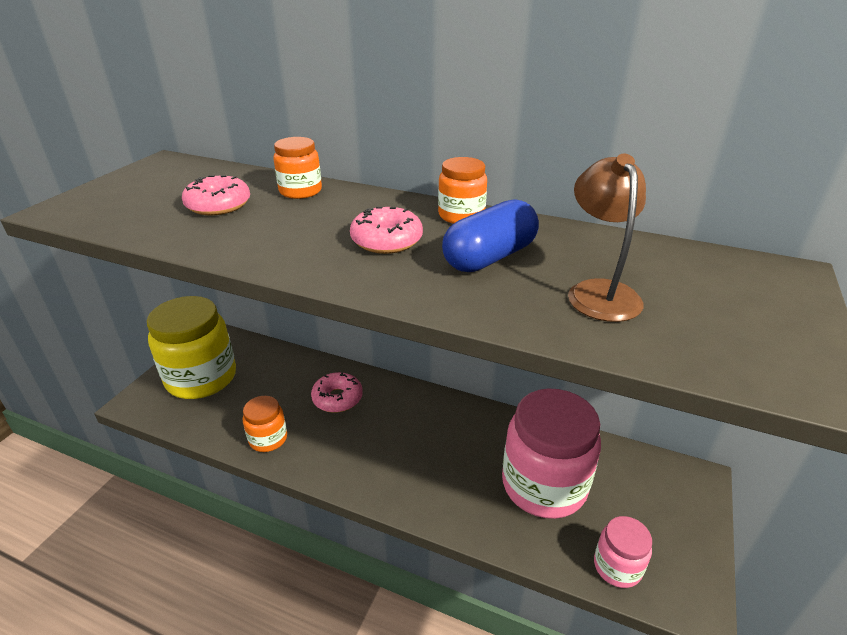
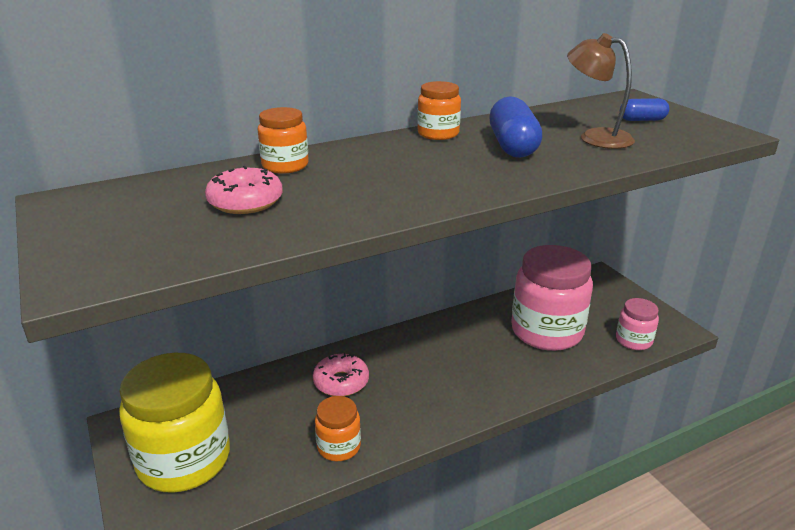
camera: 50 degrees left, 5 degrees down
(386, 240) = (437, 164): pink donut -> none
(720, 303) = (642, 120): none -> blue capsule

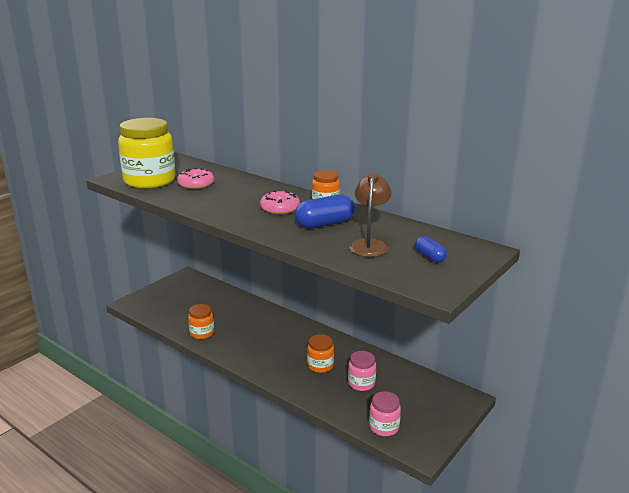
camera: 65 degrees right, 5 degrees down
(184, 460) = (172, 297): yellow jar -> yellow jar (150, 181)
(285, 166) = (243, 182): orange jar -> orange jar (320, 366)
(341, 382) = (252, 320): pink donut -> pink donut (280, 209)
(547, 331) = (361, 383): pink jar -> pink jar, size x0.49

